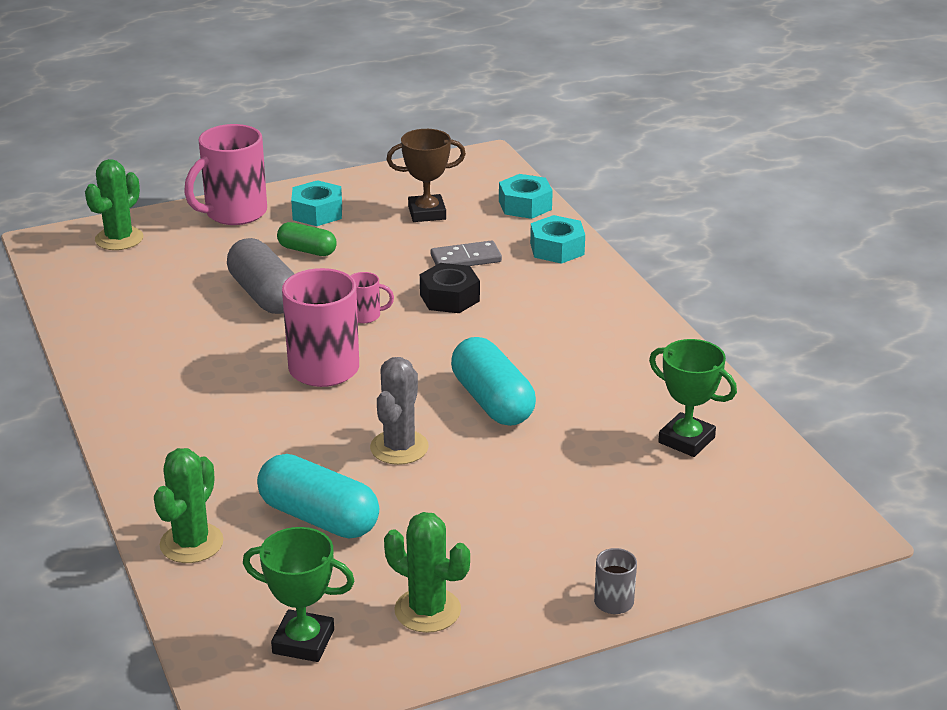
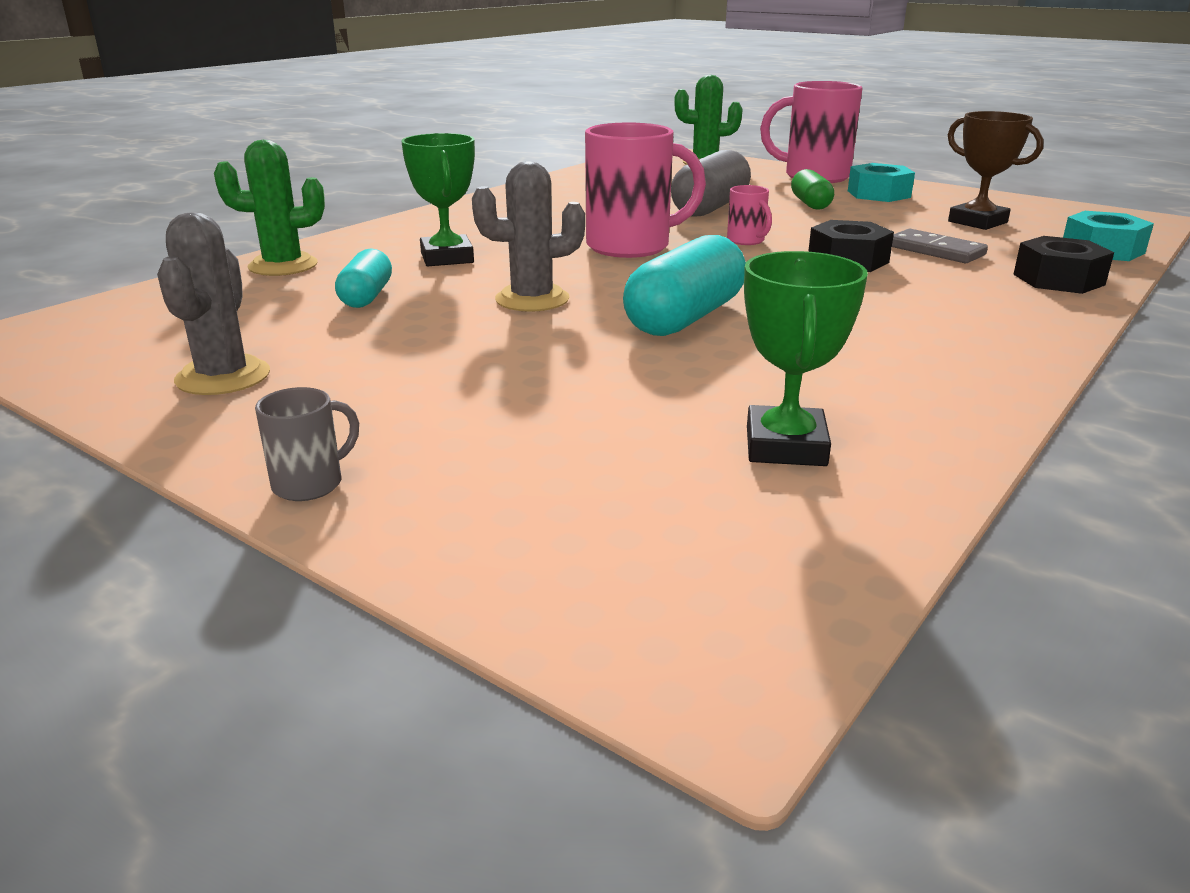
camera: 60 degrees right, 5 degrees down
(303, 641) = (136, 336): green trophy -> green trophy (447, 258)
(319, 517) = (366, 296): turquoise capsule -> turquoise capsule, size x0.60
(427, 610) = (223, 377): green cactus -> grey cactus
(557, 249) = (1058, 279): turquoise nut -> black nut

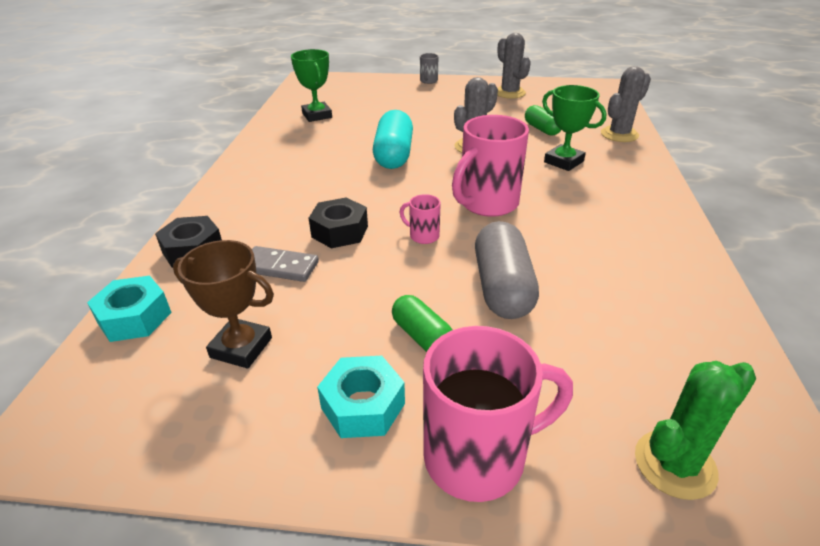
camera: 150 degrees right, 10 degrees up
(283, 266) = (619, 134): green cactus -> grey cactus
(366, 296) = (541, 129): turquoise capsule -> green capsule

